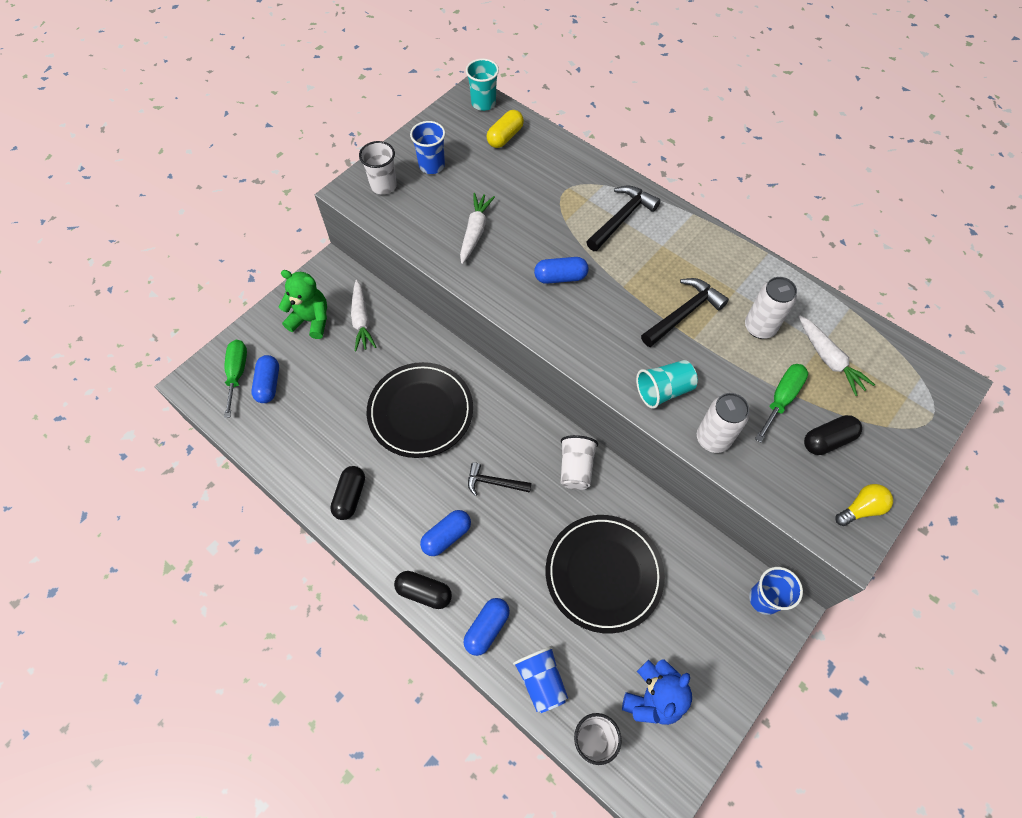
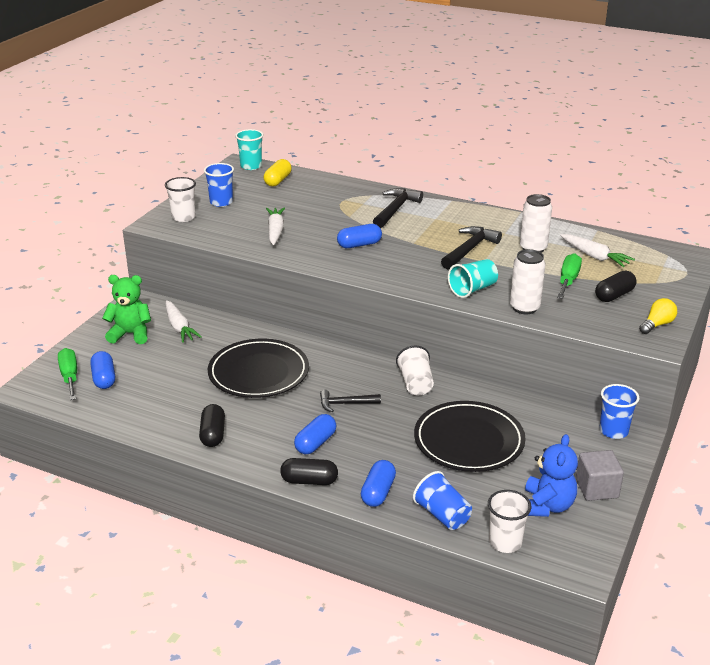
camera: 15 degrees left, 30 degrees down
(715, 685) = (597, 488): none -> grey cube

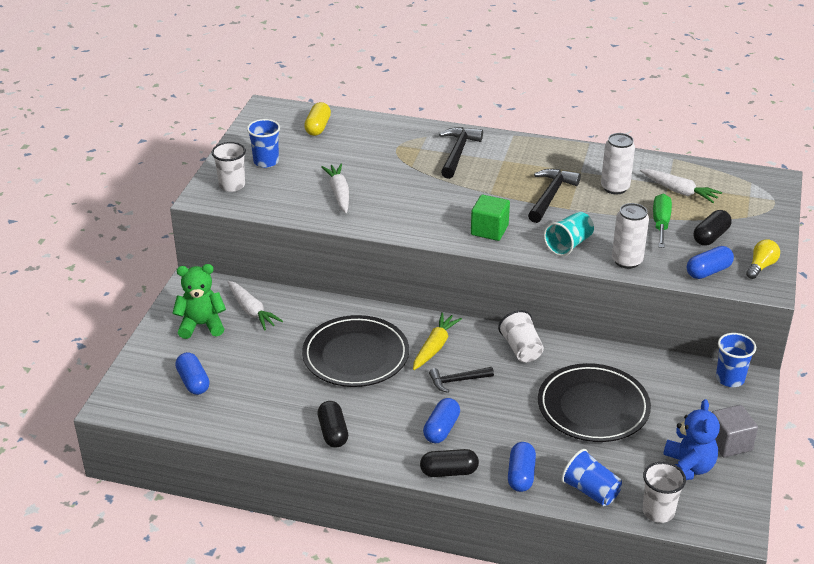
camera: 10 degrees left, 5 degrees up
(70, 377) = (155, 384): green screwdriver -> none
(251, 166) = (281, 110): turquoise cup -> none
(334, 373) = (435, 347): none -> yellow carrot
(359, 245) = (434, 201): blue capsule -> blue capsule (708, 271)
(401, 271) = (489, 230): none -> green cube

